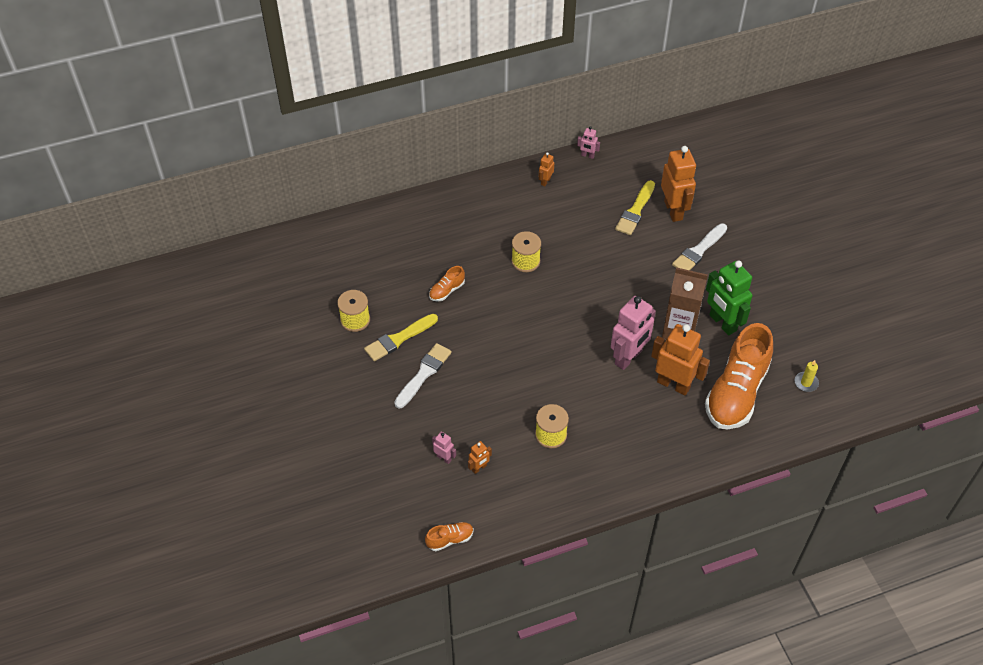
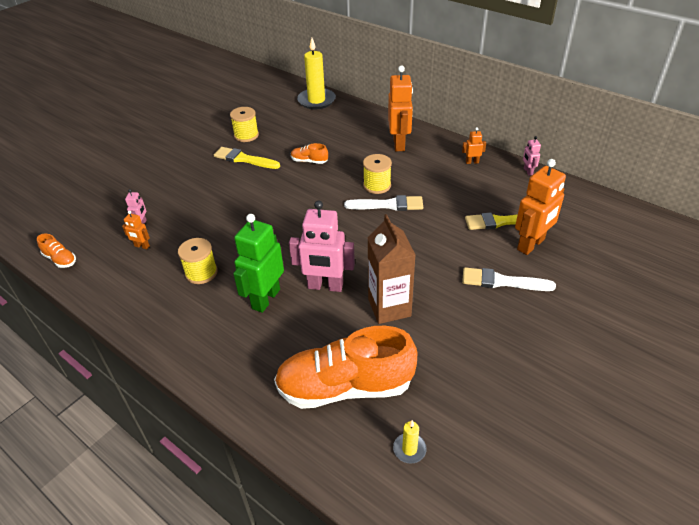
camera: 60 degrees right, 10 degrees down
(339, 235) = (316, 100): none -> yellow candle
(423, 374) = (219, 182): white brush -> white brush (388, 205)
(673, 384) = (317, 331): orange robot -> orange robot (399, 144)
(722, 323) = (428, 337): green robot -> green robot (265, 299)

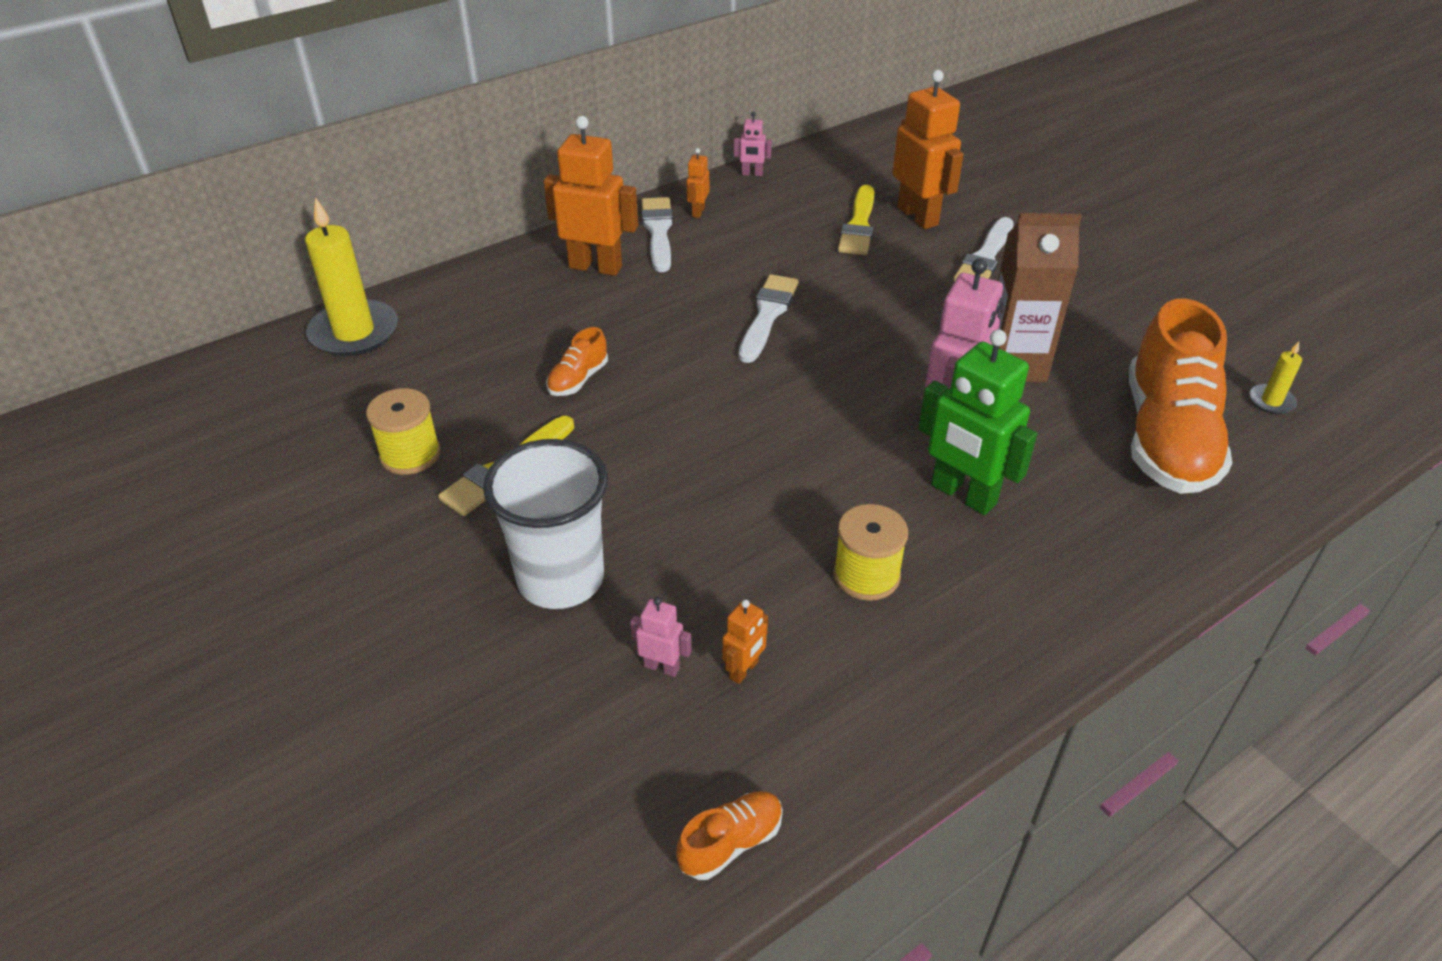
camera: 75 degrees left, 0 degrees up
(185, 188) = (561, 579): none -> white cup
(377, 185) = (706, 315): yellow spool -> none
(443, 154) = (658, 232): none -> white brush

